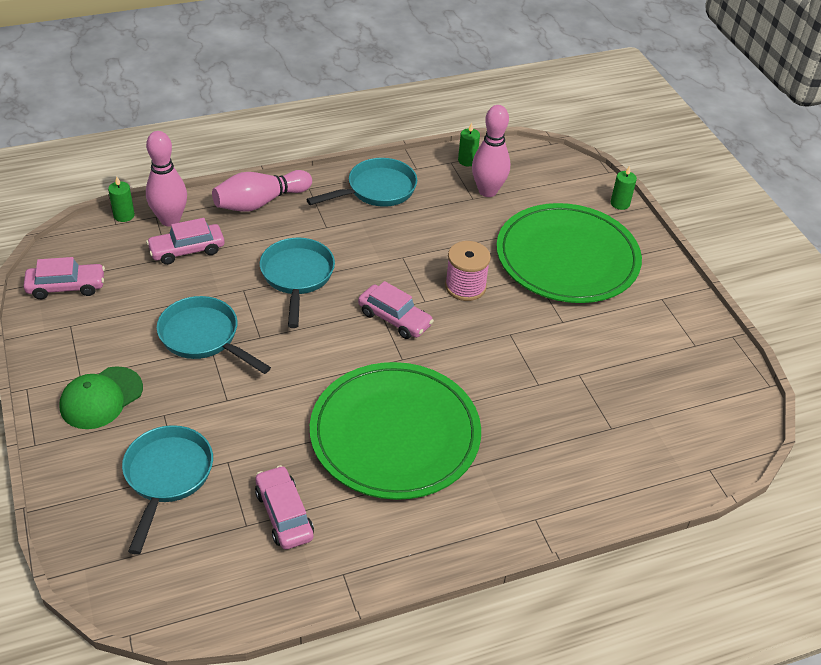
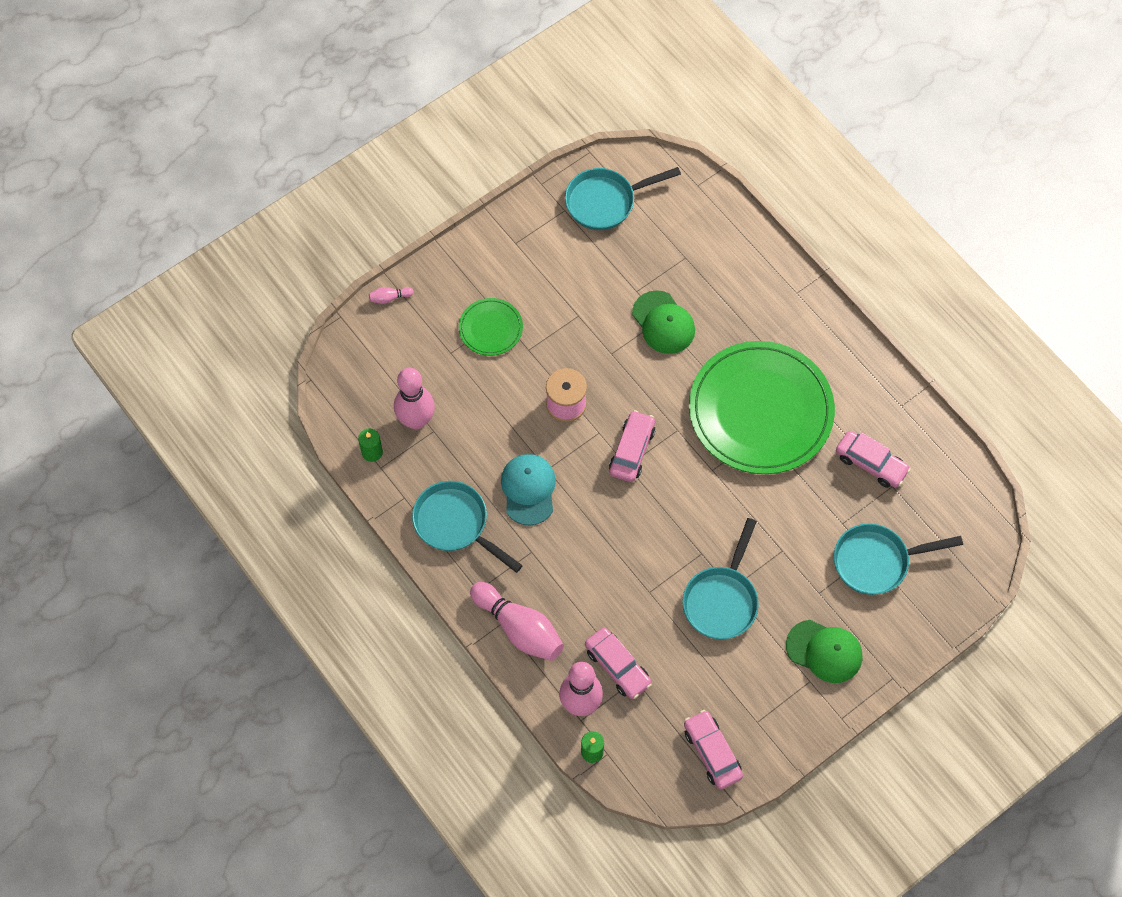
camera: 105 degrees left, 20 degrees up
(284, 514) = (871, 463): pink car -> pink car turned 105 degrees counterclockwise
(297, 277) = (613, 551): turquoise pan -> turquoise pan (605, 202)
(387, 240) = (528, 489): none -> turquoise cap
(533, 385) = (663, 323): none -> green cap
(567, 258) = (490, 328): green plate -> green plate, size x0.45
(620, 203) = (390, 298): green candle -> pink bowling pin

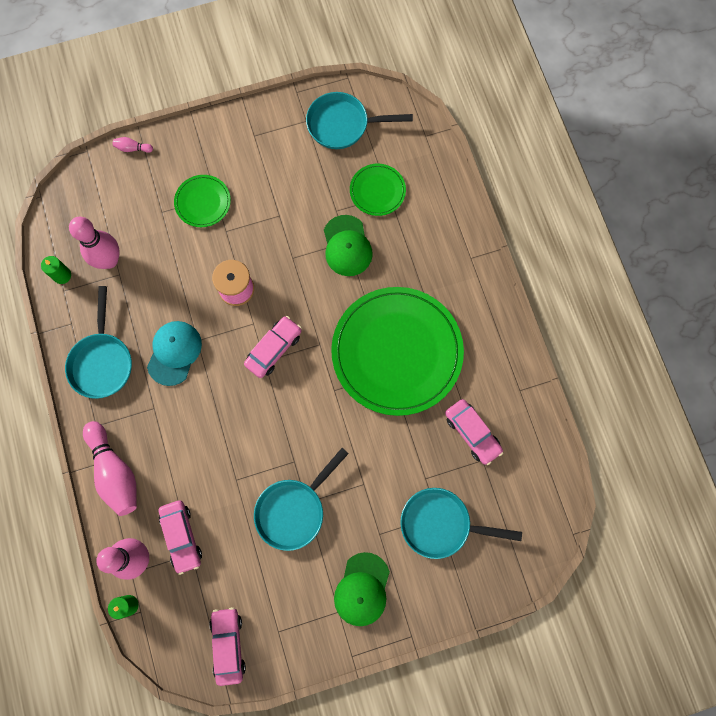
camera: 20 degrees right, 10 degrees up
(455, 524) = (102, 361): turquoise pan -> turquoise pan turned 150 degrees counterclockwise
(671, 257) = (377, 191): none -> green plate
(824, 651) = (362, 589): green cap -> green cap turned 60 degrees clockwise

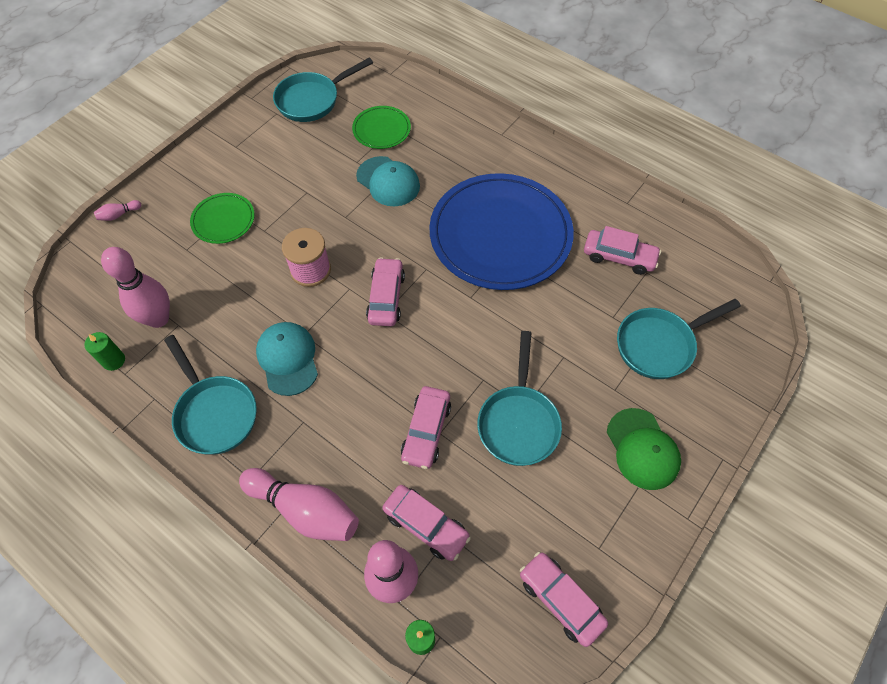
camera: 35 degrees left, 15 degrees down
(228, 472) = (426, 431): none -> pink car
(347, 246) = (388, 181): green cap -> turquoise cap
(397, 352) = (500, 234): green plate -> blue plate

